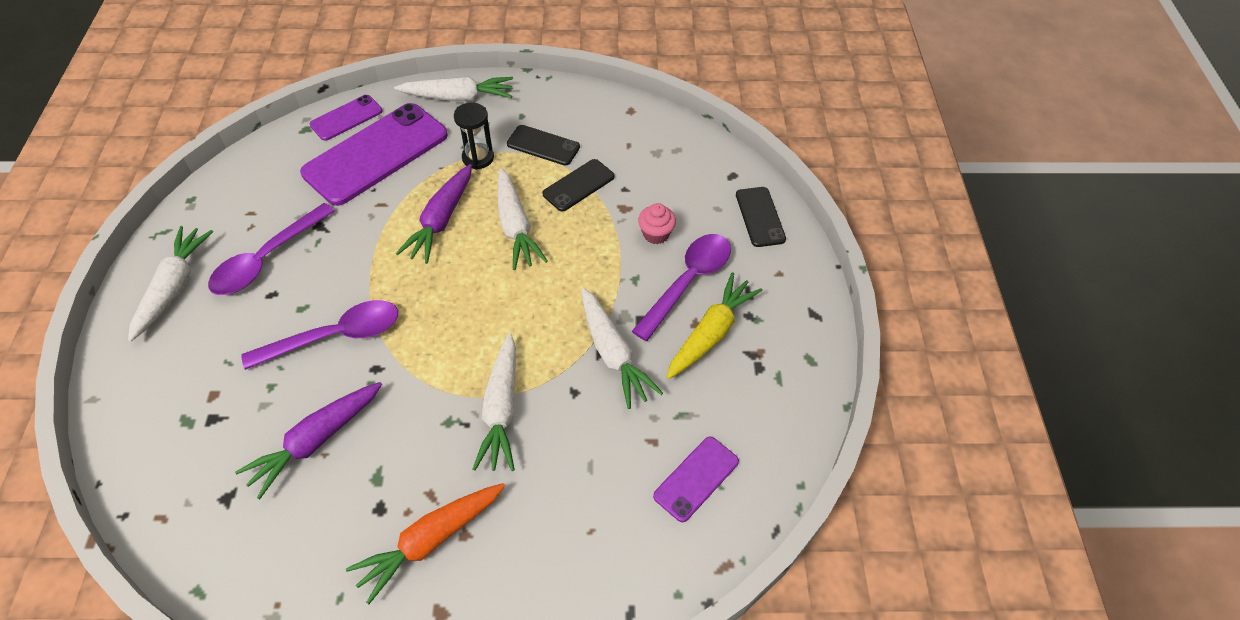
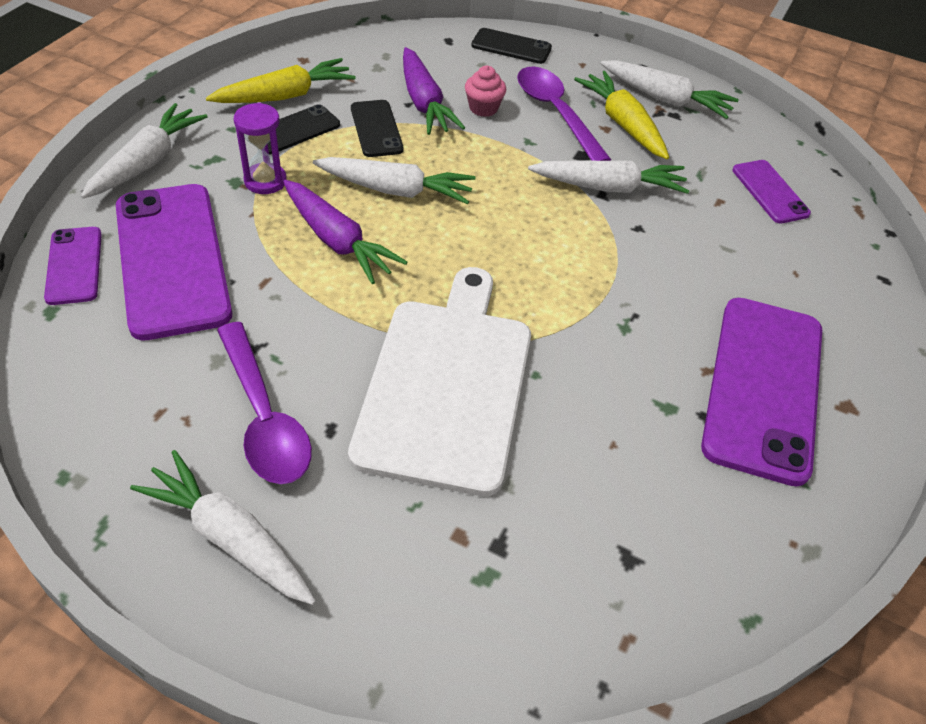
camera: 65 degrees left, 5 degrees down
(316, 441) = (591, 446): purple carrot -> purple carrot (424, 102)
(335, 336) = (446, 385): purple spoon -> white cutting board
(430, 540) = (763, 387): orange carrot -> purple phone
(478, 158) = (265, 181): black hourglass -> purple hourglass
(501, 409) = (631, 283): white carrot -> white carrot (665, 99)
(578, 122) = (285, 96): none -> yellow carrot

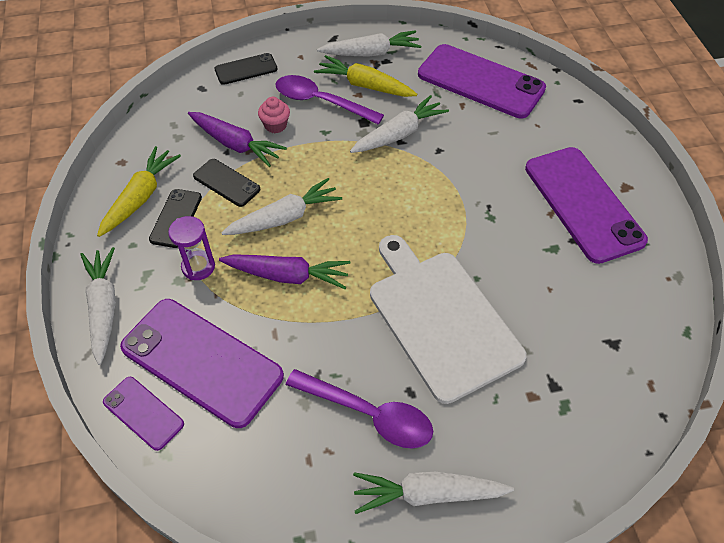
camera: 35 degrees left, 5 degrees up
(770, 192) = (480, 82): purple phone -> purple phone, size x2.00

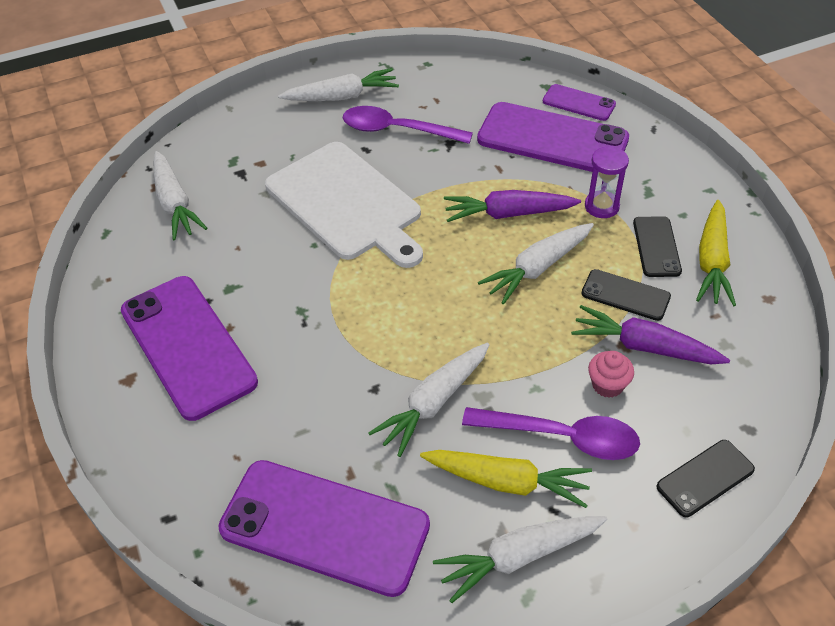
camera: 170 degrees right, 5 degrees down
(104, 308) = (666, 160): white carrot -> white carrot (175, 203)

